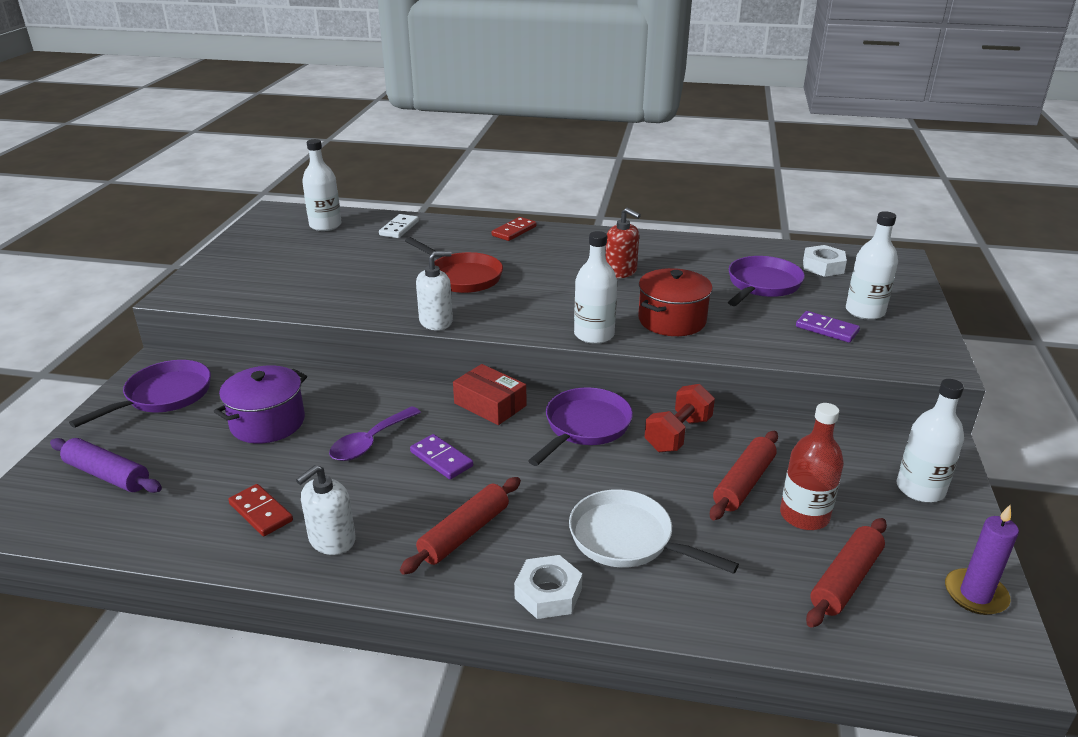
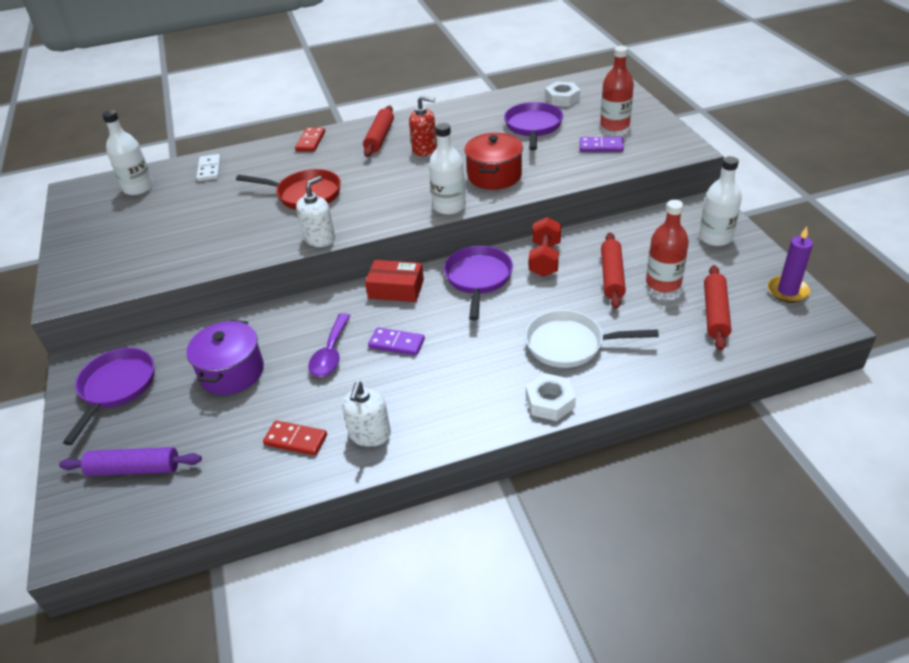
camera: 25 degrees left, 10 degrees up
(464, 533) = (460, 388): red rolling pin -> red rolling pin (379, 138)
(865, 311) = (614, 125): white bottle -> red bottle

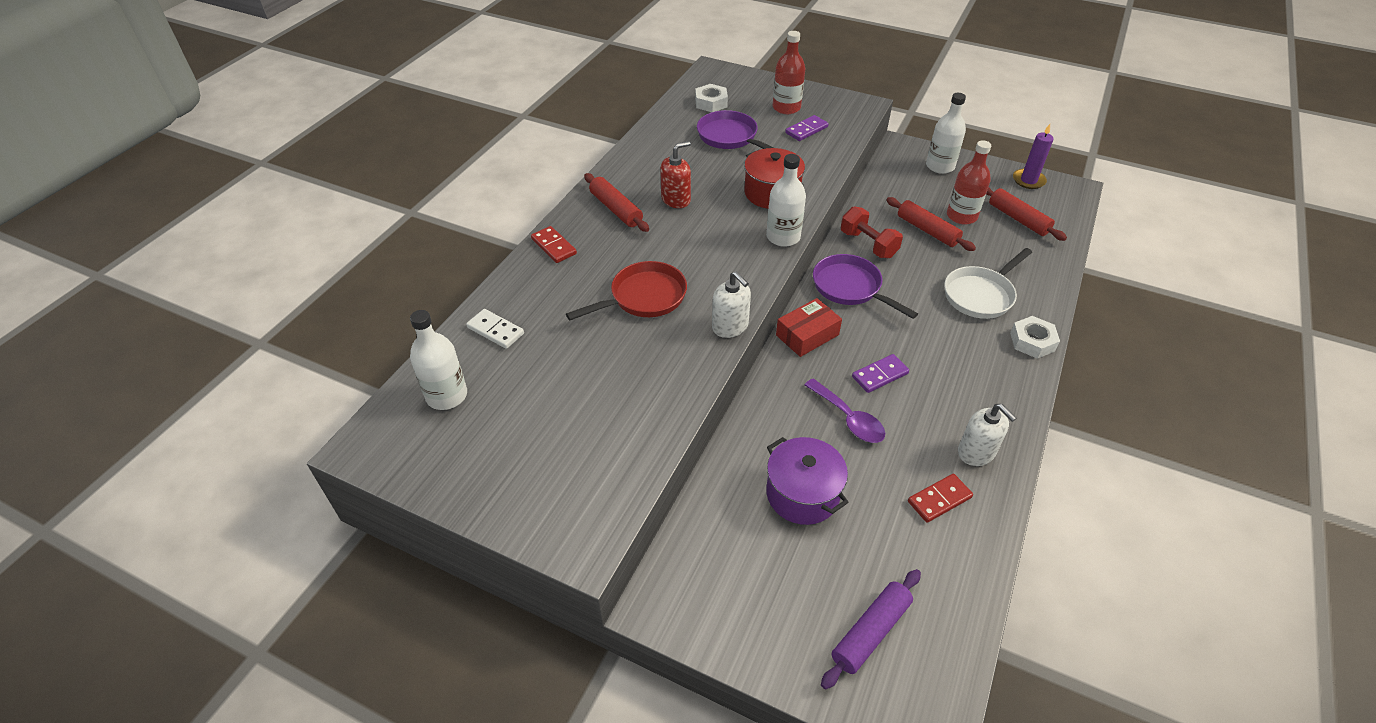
camera: 50 degrees left, 5 degrees up
(116, 388) = (729, 591): purple pan -> none
(319, 238) = (730, 326): white soap dispenser -> white soap dispenser turned 150 degrees clockwise

